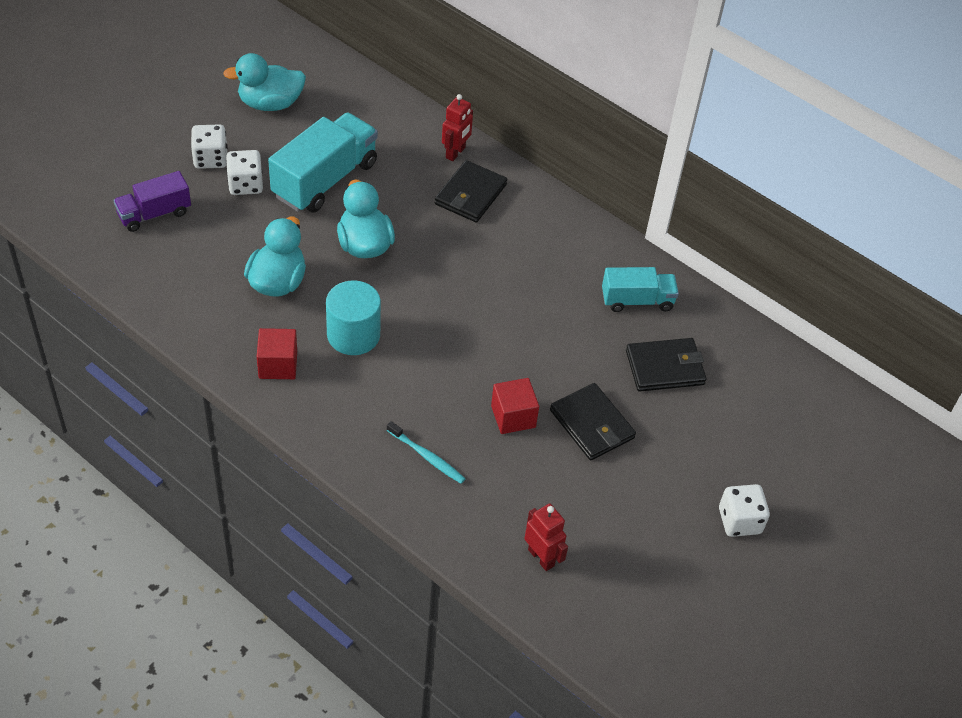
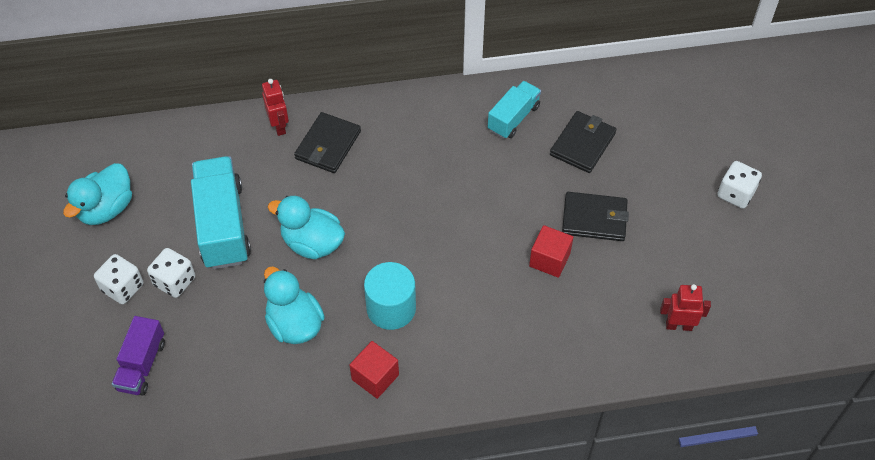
camera: 45 degrees left, 5 degrees up
(427, 457) = (541, 336): turquoise toothbrush -> none
(470, 194) = (328, 145): black wallet -> black wallet turned 45 degrees clockwise

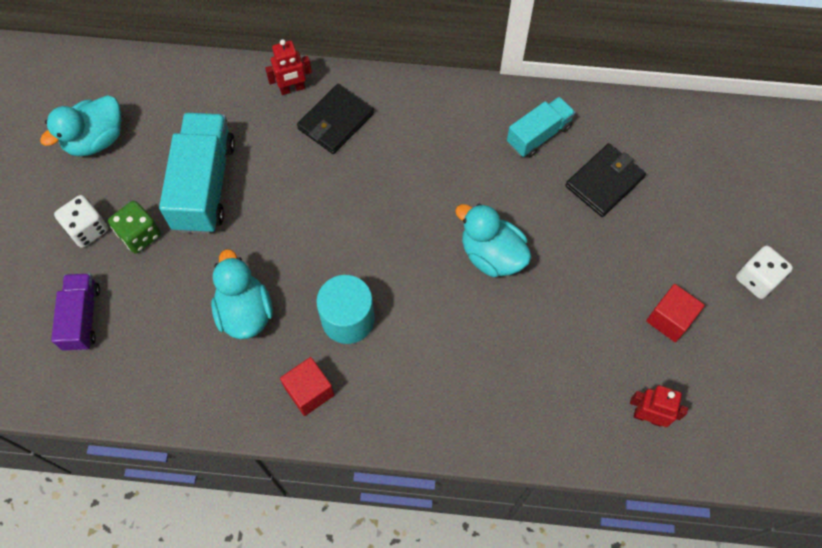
camera: 15 degrees right, 10 degrees up
(142, 365) = (82, 318): purple truck -> purple truck turned 150 degrees clockwise
(174, 281) = (140, 235): white dice -> green dice
(279, 126) = (292, 89): red robot -> red robot turned 75 degrees clockwise
(312, 243) = (288, 227): turquoise duck -> turquoise duck (492, 255)
(549, 260) = (530, 306): red cube -> red cube (670, 319)
(594, 219) = (592, 271): black wallet -> none

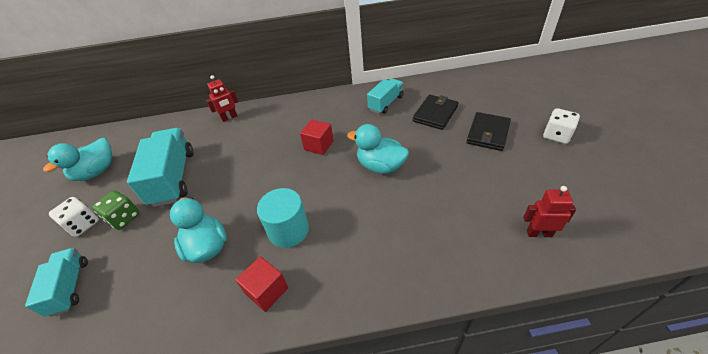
camera: 10 degrees left, 20 degrees down
(82, 318) = (70, 287): purple truck -> turquoise truck
(335, 121) = (259, 126): black wallet -> black wallet (488, 133)
(670, 319) = (516, 170): red cube -> red cube (319, 145)

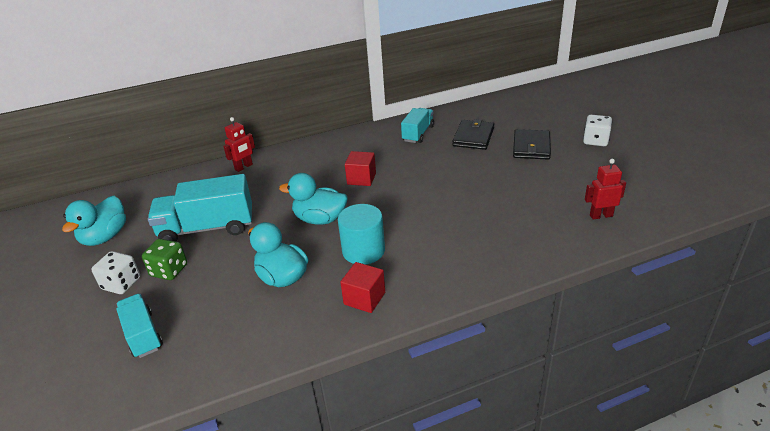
camera: 15 degrees left, 10 degrees down
(173, 177) = (207, 228): turquoise truck -> turquoise truck turned 75 degrees counterclockwise
(380, 166) = (435, 187): turquoise duck -> turquoise duck (320, 219)

